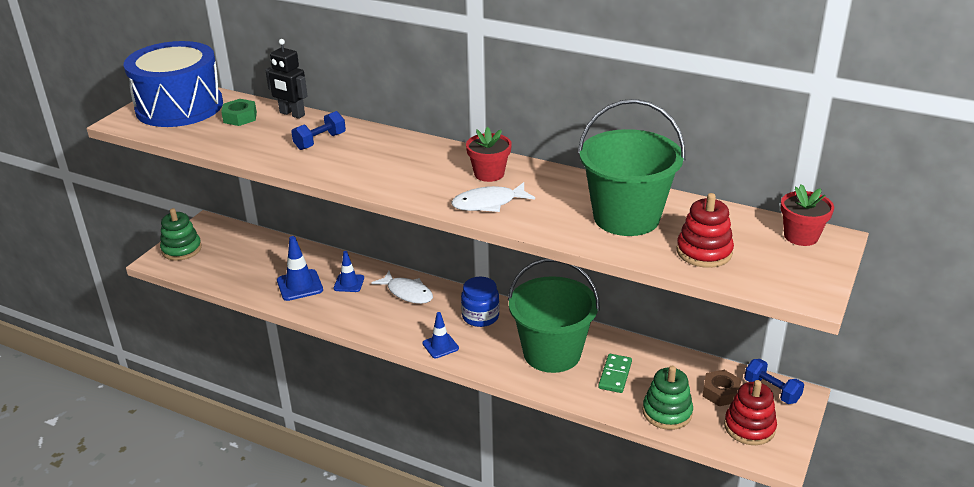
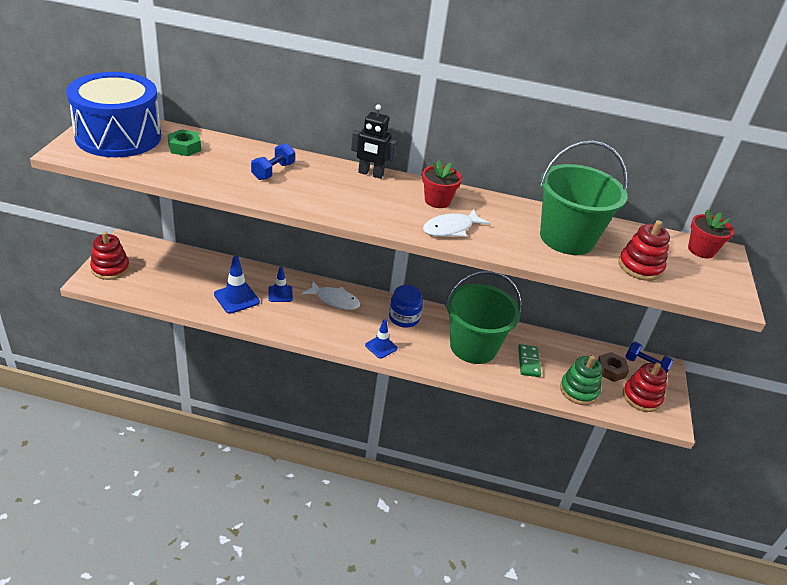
camera: 20 degrees left, 5 degrees up
(181, 249) = (110, 268): green stacking toy -> red stacking toy
(292, 114) = (233, 144): black robot -> black robot (370, 174)

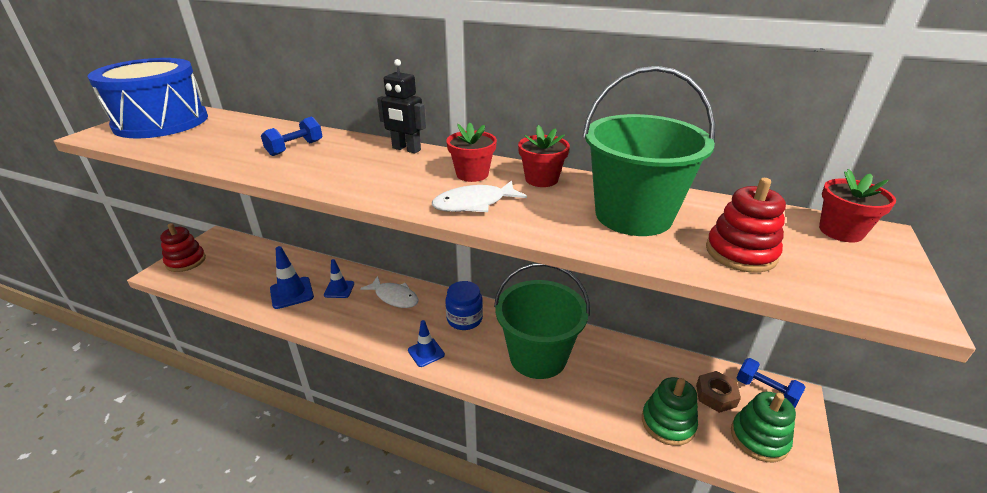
camera: 15 degrees right, 5 degrees down
(184, 147) = (219, 129): green nut -> none
(492, 206) = (541, 179): none -> red flower pot
(528, 362) = (604, 379): green domino -> none
(641, 397) = (759, 438): red stacking toy -> green stacking toy

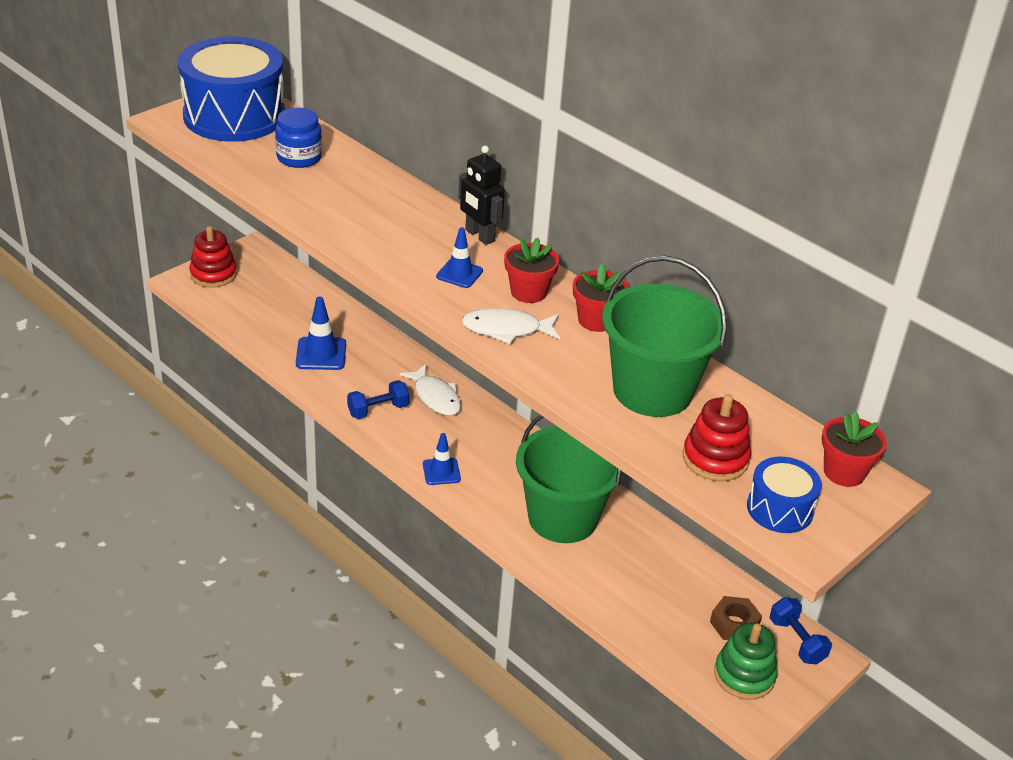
camera: 20 degrees right, 5 degrees up
(295, 148) = (363, 200): blue dumbbell -> blue dumbbell (378, 410)
(339, 289) = (376, 367): blue traffic cone -> blue traffic cone (459, 274)
(464, 319) = (504, 449): blue jar -> blue jar (299, 157)
(668, 423) = (657, 628): green stacking toy -> none
(841, 278) = (780, 509): none -> blue drum

